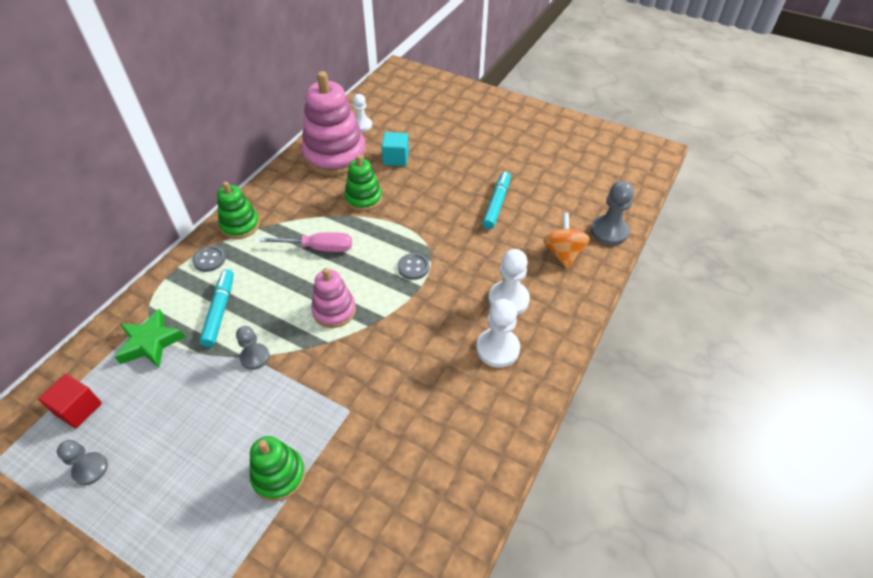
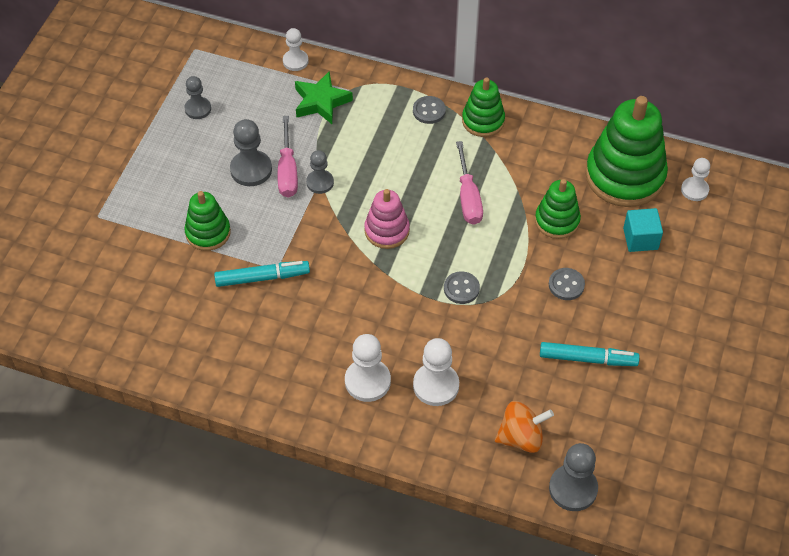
camera: 80 degrees right, 5 degrees up
(78, 409) = (248, 79): red cube -> none
(81, 359) = (295, 61): none -> white pawn
(209, 420) = (251, 169): none -> grey pawn
(220, 311) = (367, 140): turquoise marker -> turquoise marker (262, 278)
(227, 384) = (287, 171): none -> pink screwdriver
(335, 155) = (625, 176): pink stacking toy -> green stacking toy
(426, 204) = (566, 285): none -> grey button

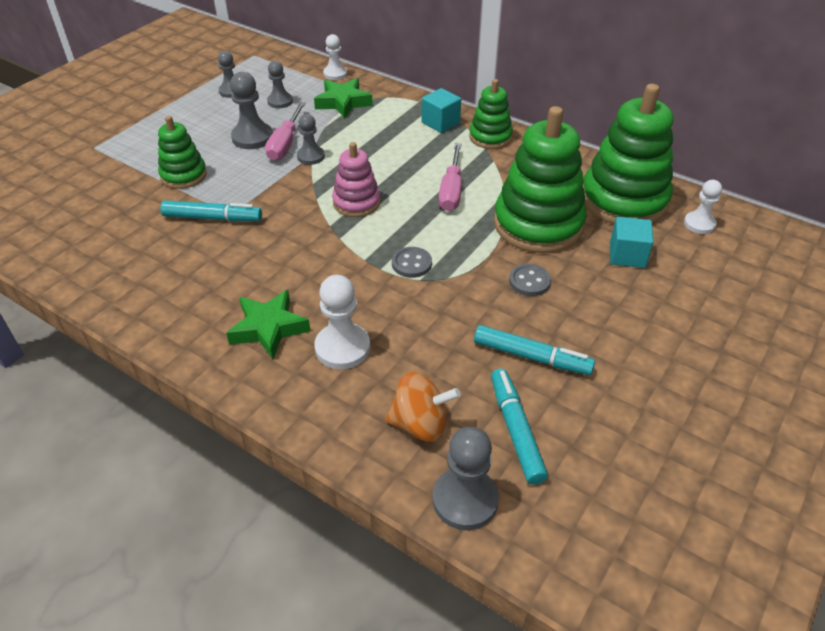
camera: 15 degrees right, 10 degrees down
(255, 113) = (280, 101): none -> grey pawn
(367, 381) = (268, 328): white pawn -> green star
(429, 111) = (440, 123): grey button -> turquoise cube
(557, 221) = (538, 224): green stacking toy -> green stacking toy, size x1.82
(593, 425) = (516, 430): none -> turquoise marker

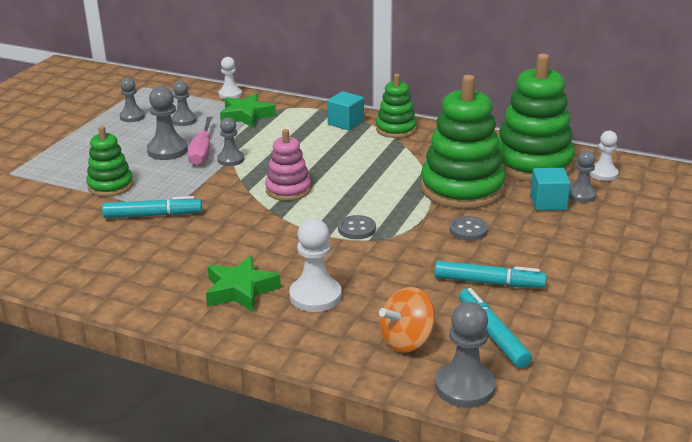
camera: 10 degrees left, 15 degrees down
(420, 424) = (406, 341): orange spinning top -> orange spinning top turned 150 degrees clockwise
(451, 190) = (374, 172): pink screwdriver -> none
(666, 250) = (581, 195): none -> grey pawn

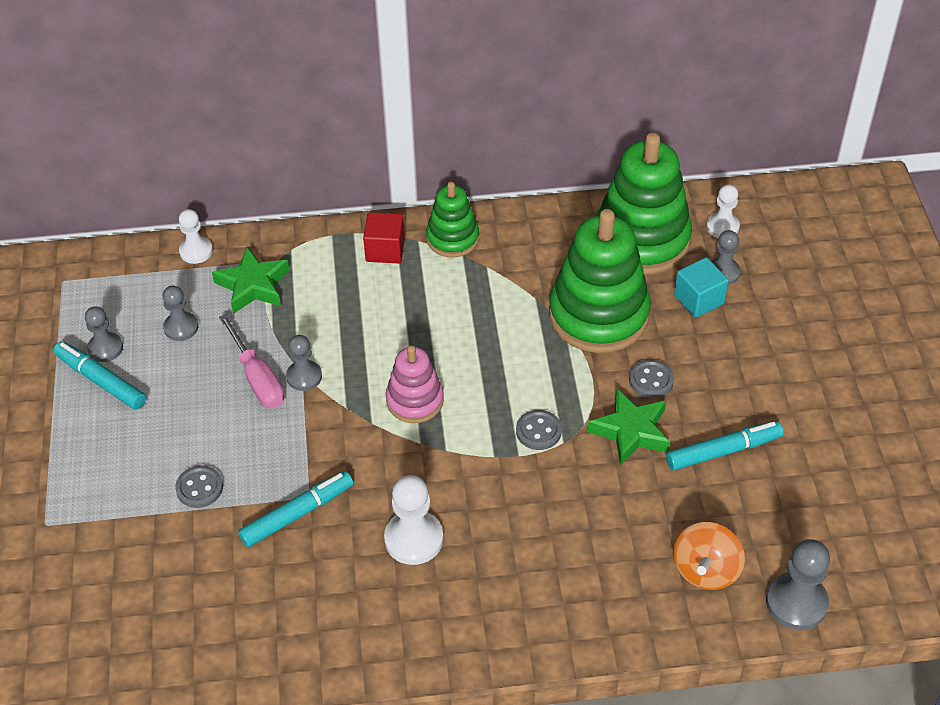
camera: 30 degrees left, 20 degrees up
(110, 186) = (199, 488): green stacking toy -> grey button
(167, 150) = (211, 393): grey pawn -> none
(240, 290) = (494, 582): green star -> green star (631, 431)
(315, 296) = (575, 553): white pawn -> white pawn (414, 539)
(345, 123) = (385, 250): turquoise cube -> red cube
(492, 334) = (774, 522): turquoise marker -> turquoise marker (101, 381)

